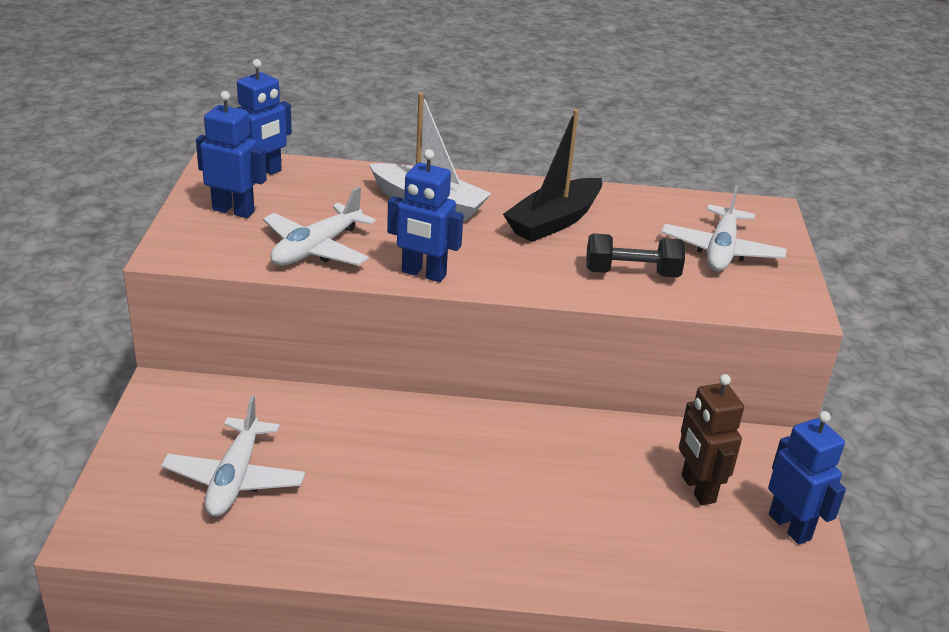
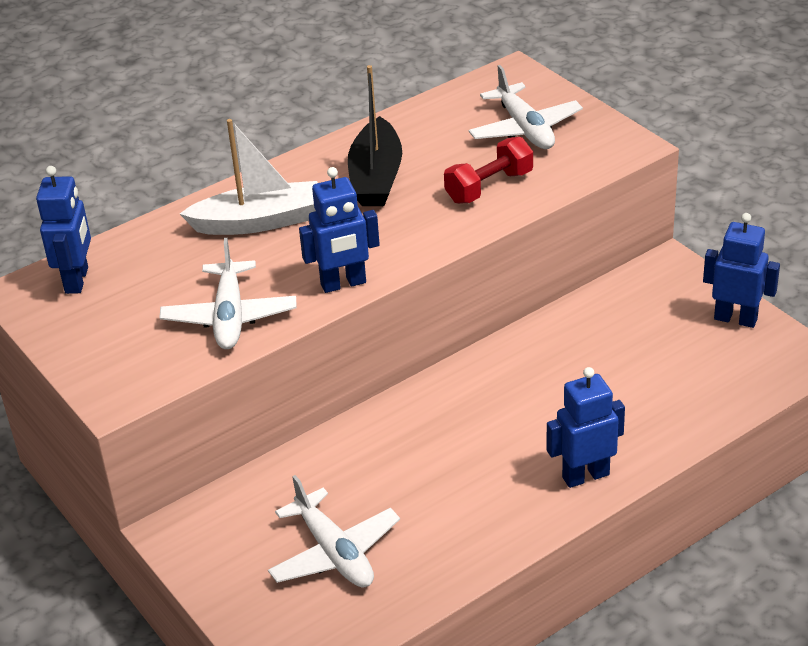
camera: 35 degrees left, 5 degrees up
(233, 210) = (106, 328): blue robot -> blue robot (585, 475)
(631, 273) = (489, 187): black dumbbell -> red dumbbell
(697, 489) = (652, 332): brown robot -> none

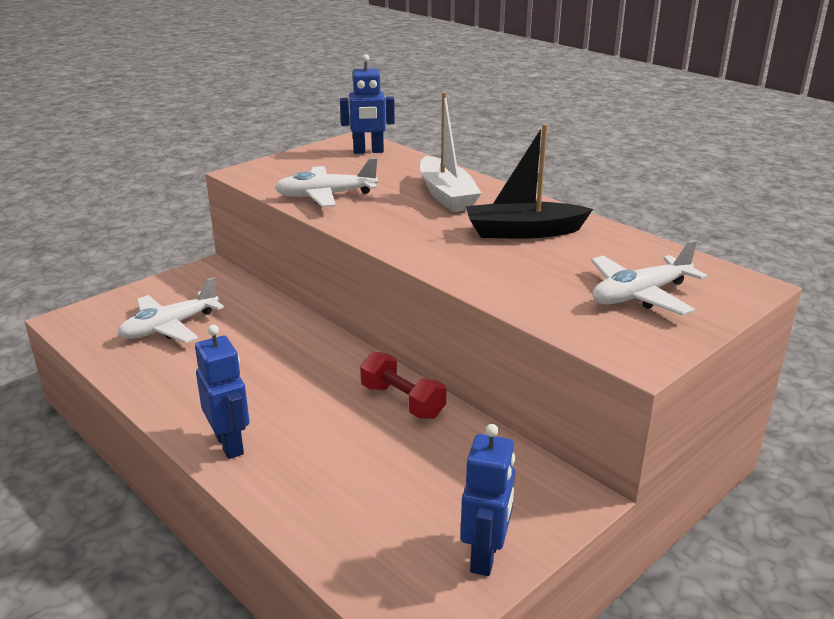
camera: 80 degrees right, 10 degrees down
(343, 284) = (366, 229): blue robot -> none
(489, 187) = (525, 281): red dumbbell -> red dumbbell (402, 401)

